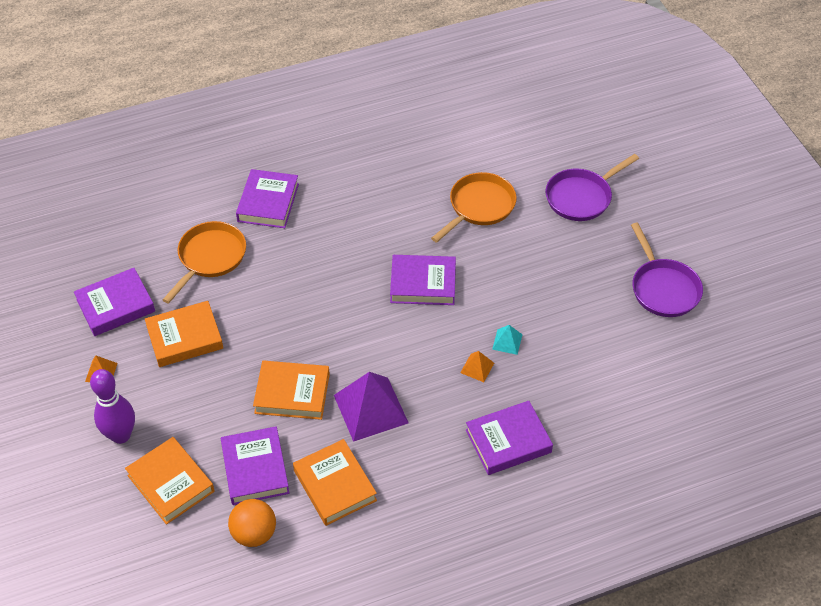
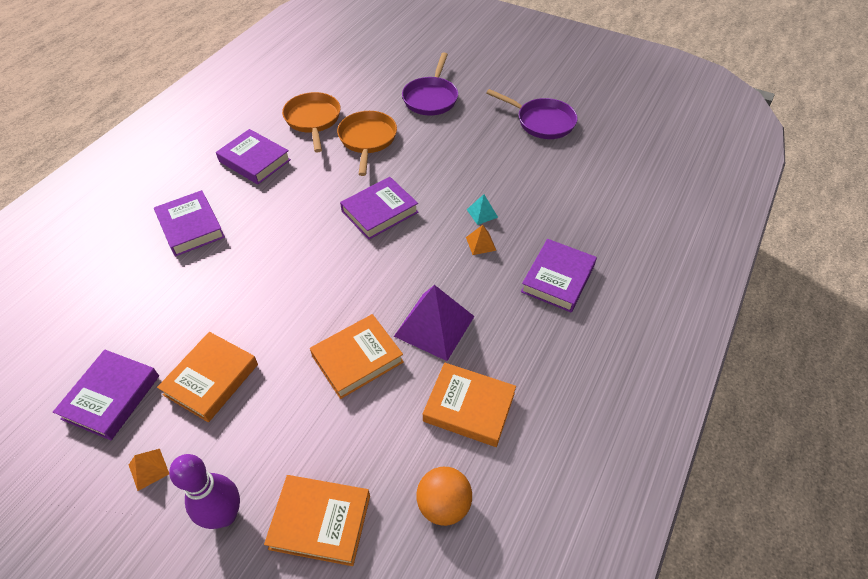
camera: 40 degrees left, 0 degrees up
(210, 258) = (175, 299): orange pan -> orange pan (313, 120)
(255, 469) = (387, 446): purple book -> purple book (254, 161)

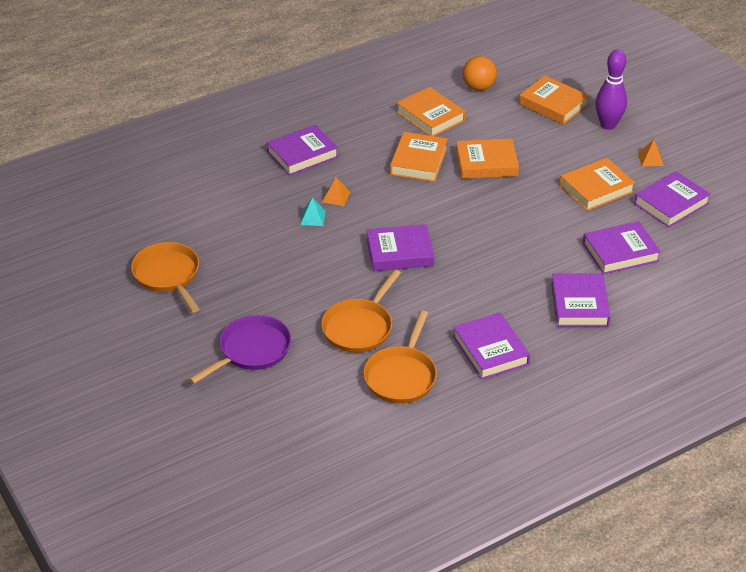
camera: 150 degrees left, 10 degrees down
(163, 300) = (620, 252): none -> purple book
(434, 326) = (418, 161): purple pyramid -> orange book
(542, 122) = (168, 275): purple pan -> orange pan

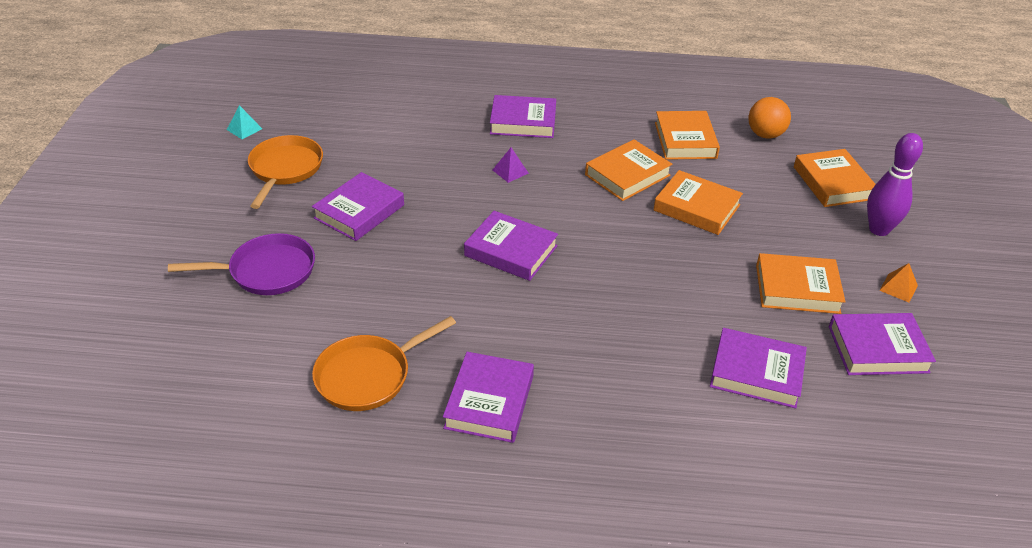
camera: 35 degrees right, 0 degrees up
(312, 218) = (467, 180): turquoise pyramid -> turquoise pyramid (244, 129)
(336, 197) = (510, 171): orange pyramid -> purple pyramid
(359, 327) = (387, 303): orange pan -> none
(579, 304) = (645, 407): purple book -> purple book (359, 211)

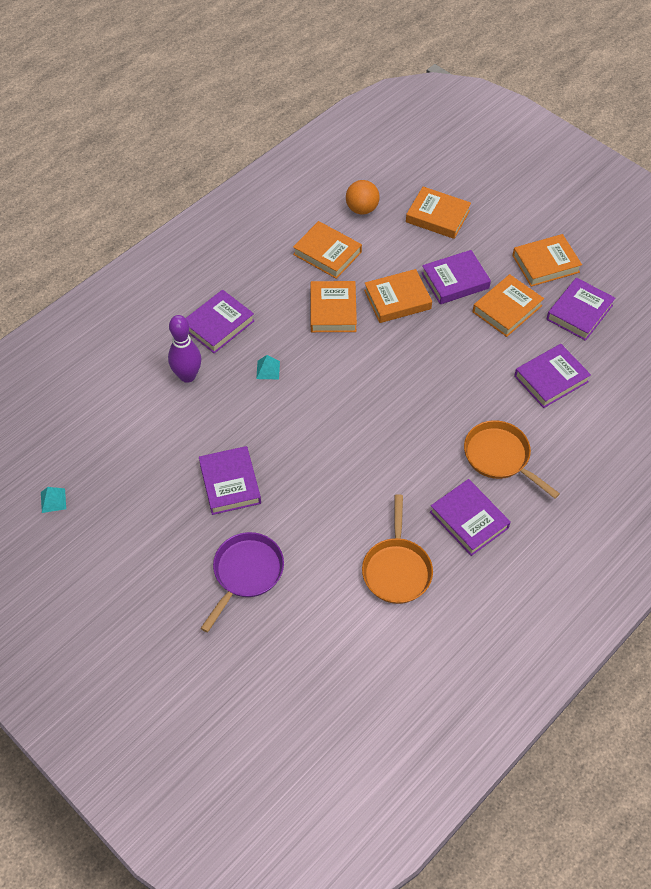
camera: 50 degrees left, 15 degrees up
(285, 169) = (135, 501): orange pan -> orange pan (499, 457)
(510, 171) = (268, 370): purple pyramid -> turquoise pyramid
(511, 251) = (349, 424): purple book -> purple book (455, 281)
(879, 229) = (495, 231): purple bowling pin -> purple bowling pin (187, 376)
(898, 288) = (545, 264): orange pyramid -> orange book

